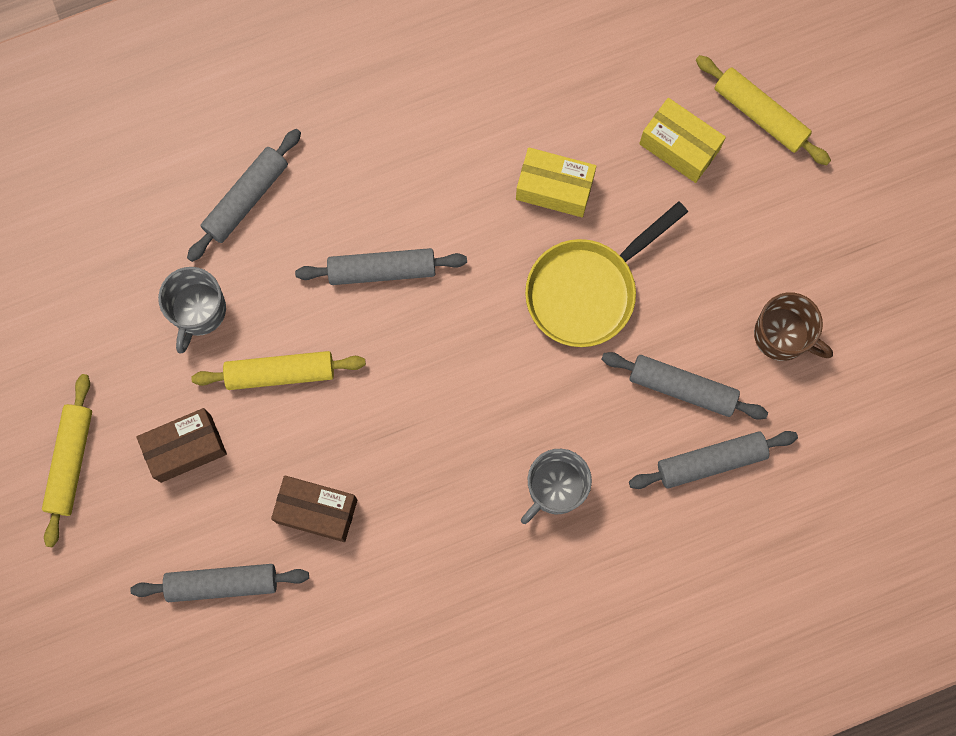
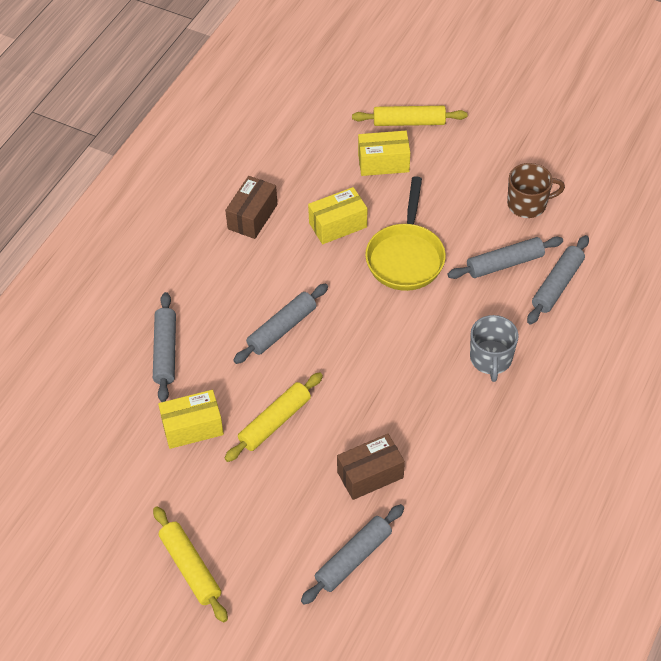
camera: 40 degrees left, 25 degrees down
(185, 448) = (257, 504): brown box -> brown box (252, 216)
(198, 311) = (192, 427): grey mug -> yellow box

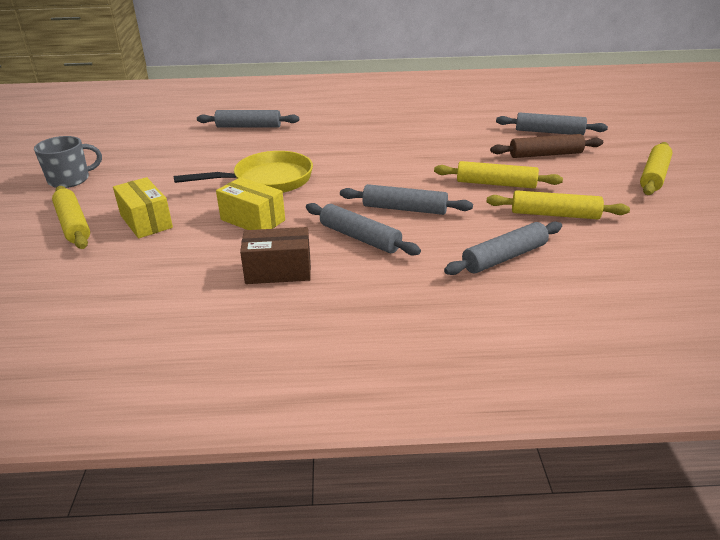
camera: 120 degrees left, 20 degrees down
(192, 427) = (554, 214): yellow box -> yellow rolling pin
(302, 509) = (545, 154): none -> brown rolling pin
(370, 475) = (485, 142): brown box -> none
(491, 359) = (340, 131): grey mug -> grey mug (70, 180)
(504, 263) = (242, 145): grey rolling pin -> grey rolling pin (360, 238)
(528, 204) = (167, 151): brown mug -> none

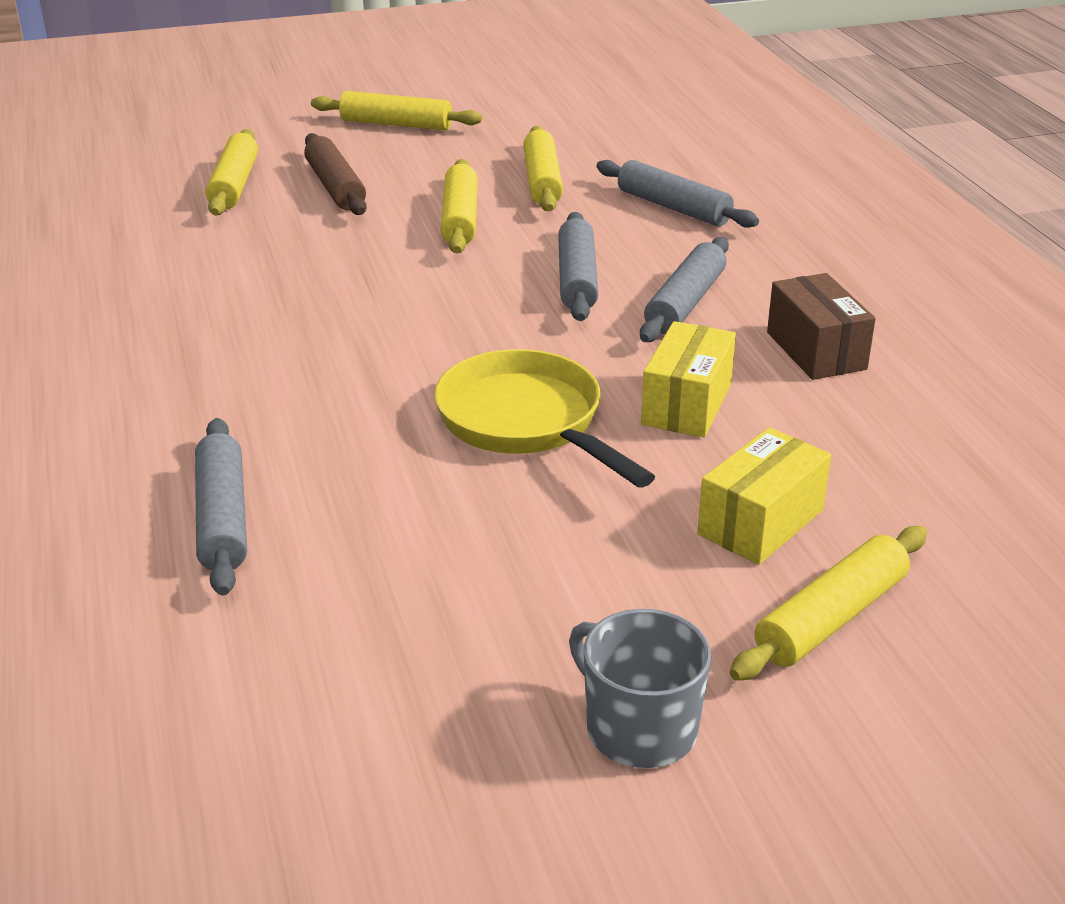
camera: 105 degrees left, 0 degrees up
(549, 132) = (234, 185): grey rolling pin -> yellow rolling pin

